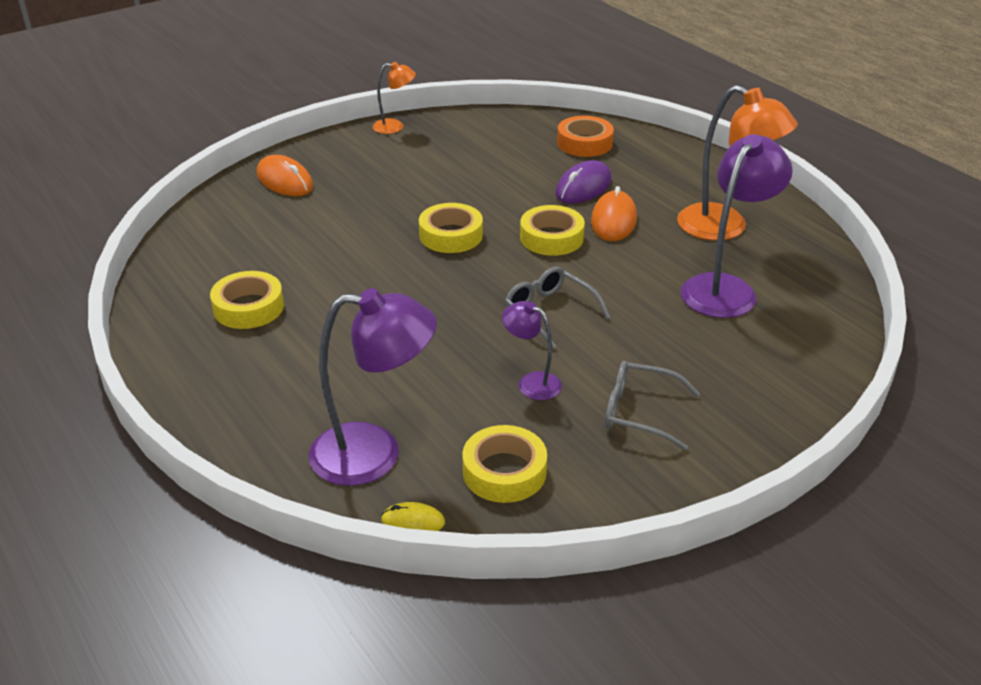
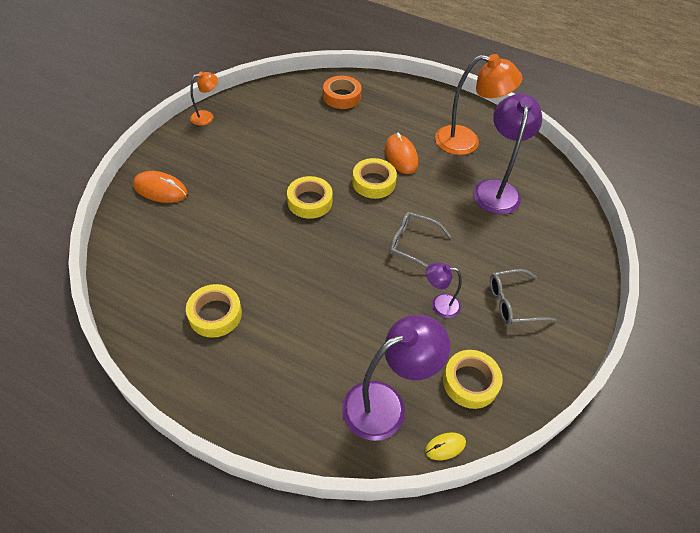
camera: 30 degrees left, 15 degrees up
(583, 187) = (365, 134): purple mouse -> none

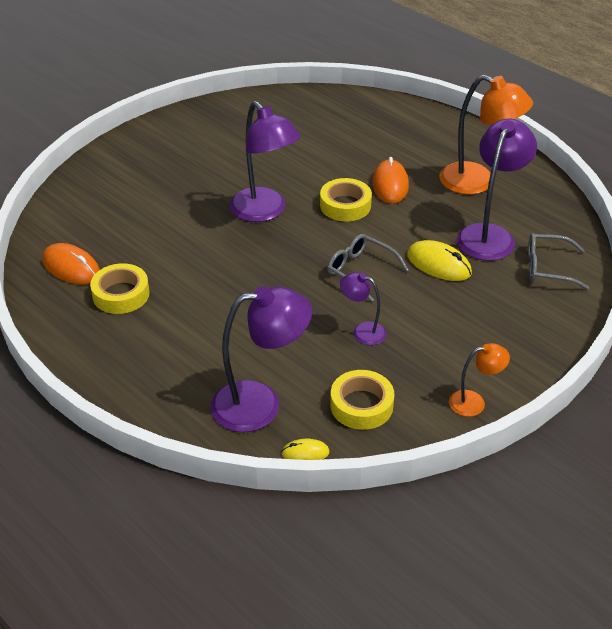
camera: 20 degrees right, 10 degrees down
(160, 189) = (111, 176): orange mouse -> orange mouse (71, 267)
(207, 116) = (188, 115): orange lamp -> orange lamp (474, 402)
(310, 201) = (264, 212): yellow tape -> purple lamp
(341, 96) = (349, 115): orange tape -> none
(470, 225) = (439, 264): none -> yellow mouse
(512, 303) = (448, 345): grey glasses -> grey glasses (547, 268)

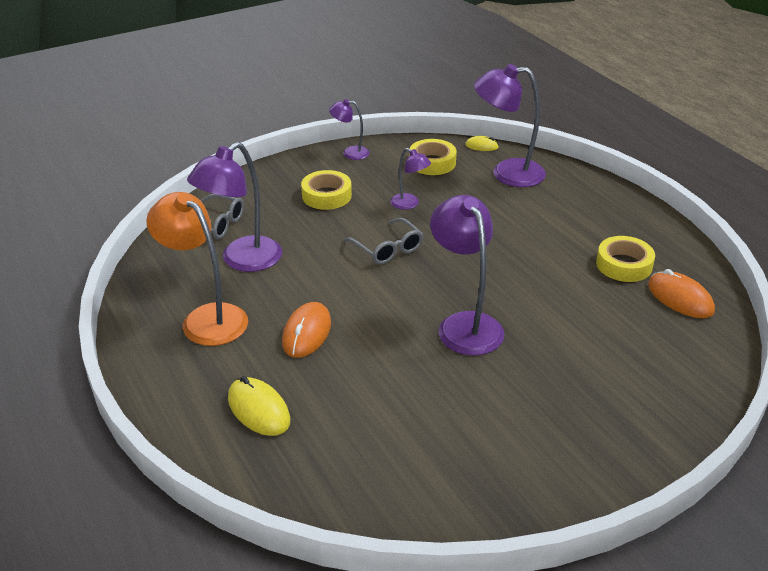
camera: 165 degrees left, 5 degrees down
(345, 205) = (371, 316): yellow tape -> yellow tape (326, 195)
(439, 264) = (311, 243): yellow mouse -> yellow mouse (258, 409)
(474, 402) = (350, 153): orange lamp -> purple lamp

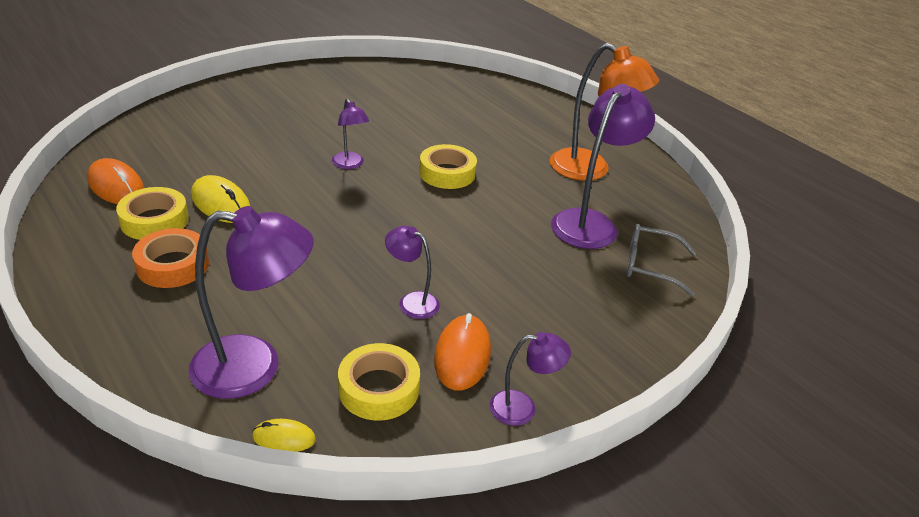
camera: 170 degrees right, 0 degrees up
(258, 409) = (511, 114): yellow mouse -> yellow mouse (221, 204)
(306, 333) = (494, 159): orange mouse -> orange mouse (462, 355)
(326, 195) = (530, 314): yellow tape -> yellow tape (447, 173)
(388, 249) = (432, 237): grey glasses -> none
(464, 324) = (350, 164): purple lamp -> purple lamp, size x0.52
(588, 230) = (173, 265): none -> orange tape

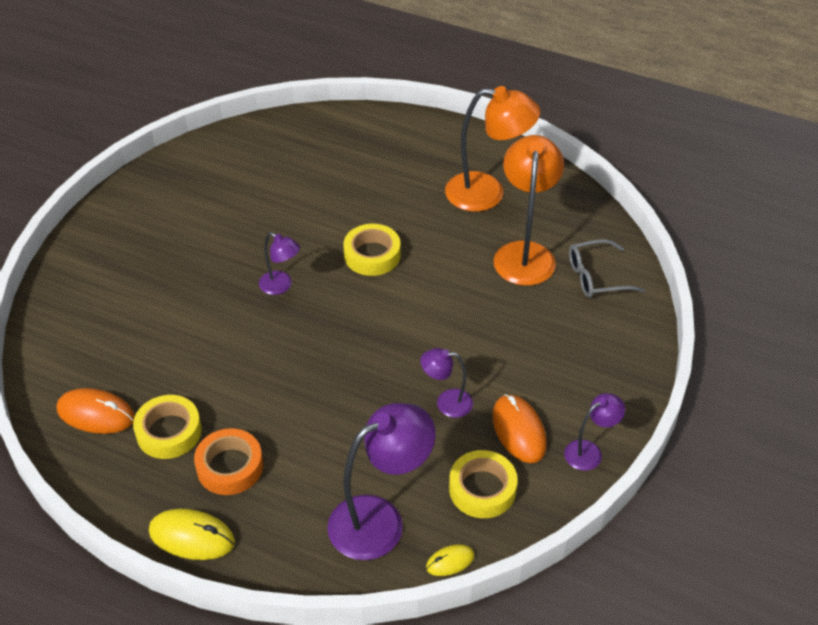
camera: 25 degrees left, 10 degrees up
(221, 204) = (208, 385): yellow mouse -> yellow mouse (192, 537)
(590, 222) = (525, 253): purple lamp -> orange lamp

